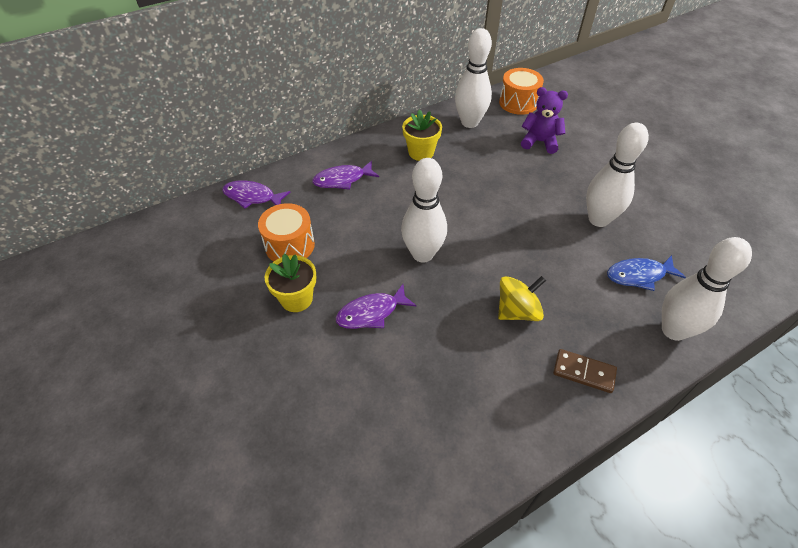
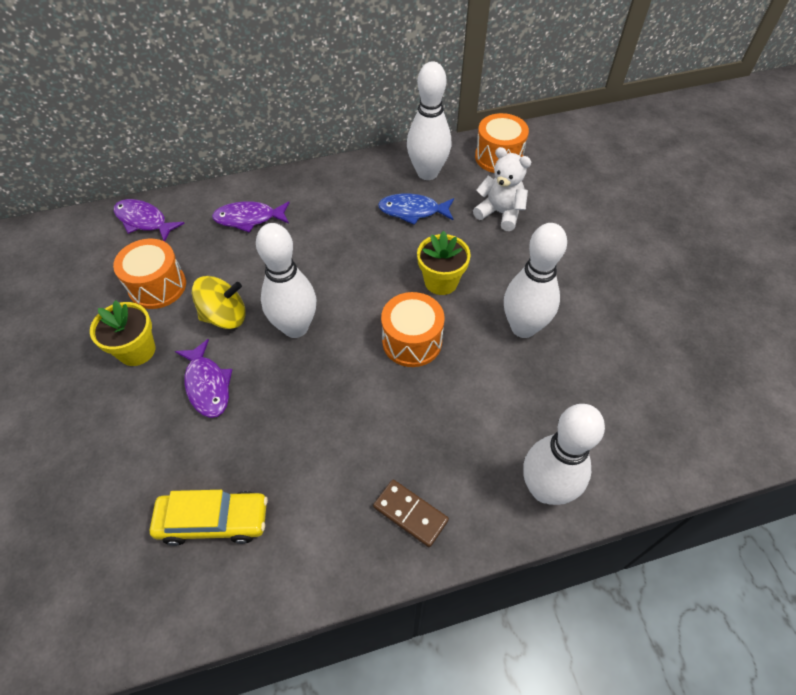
camera: 15 degrees right, 5 degrees up
(371, 313) = (207, 385): purple fish -> purple fish turned 105 degrees counterclockwise
(421, 152) = (352, 201): yellow flower pot -> yellow flower pot (441, 281)
(429, 416) = (213, 521): none -> yellow car
(517, 311) = (369, 421): yellow spinning top -> yellow spinning top (225, 316)
(520, 246) = (412, 341): none -> orange drum
(539, 142) = (500, 213): purple teddy bear -> white teddy bear
(639, 275) = (537, 410): blue fish -> blue fish (413, 211)

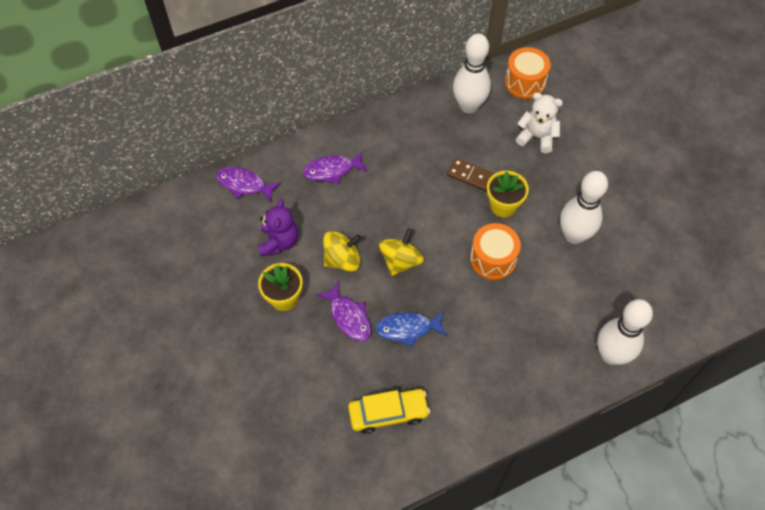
camera: 10 degrees left, 5 degrees up
(157, 286) = (279, 242): orange drum -> purple teddy bear
(295, 327) = (400, 261): white bowling pin -> yellow spinning top
(410, 514) = (523, 386): brown domino -> brown domino (470, 175)
(413, 211) = (465, 145): blue fish -> blue fish (407, 329)

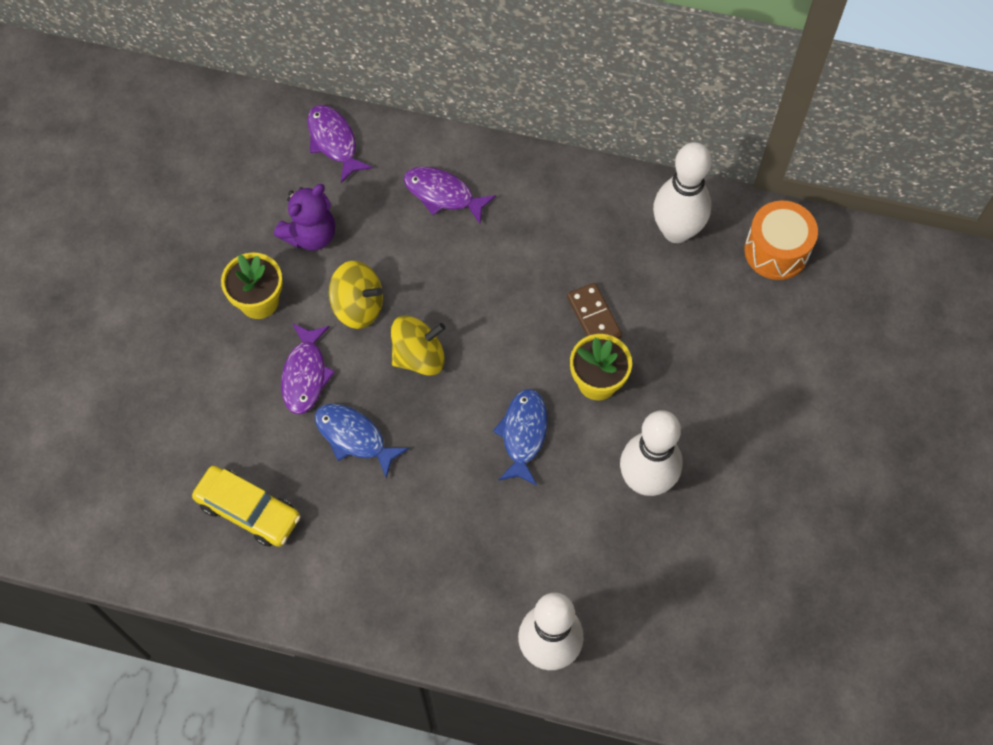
camera: 40 degrees right, 5 degrees up
(493, 259) = (523, 434): orange drum -> blue fish
(537, 137) = (721, 329): white teddy bear -> none

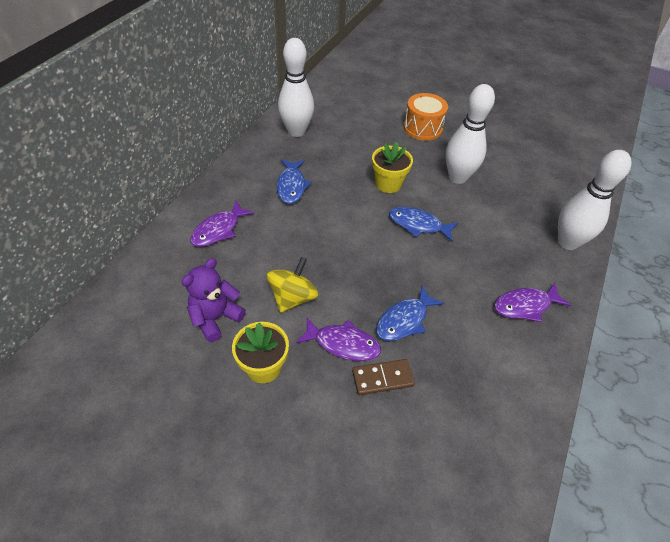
camera: 80 degrees left, 15 degrees down
(248, 511) = (459, 408): yellow car -> none
(310, 235) = (215, 318): purple teddy bear -> purple teddy bear turned 105 degrees counterclockwise
(334, 141) = (136, 286): purple fish -> purple fish (525, 306)
(419, 356) = (346, 268): yellow spinning top -> none
(551, 256) = (291, 186): none -> blue fish
(594, 317) = (342, 176): brown domino -> brown domino (382, 378)
(776, 251) = (324, 100): orange drum -> orange drum (422, 128)

